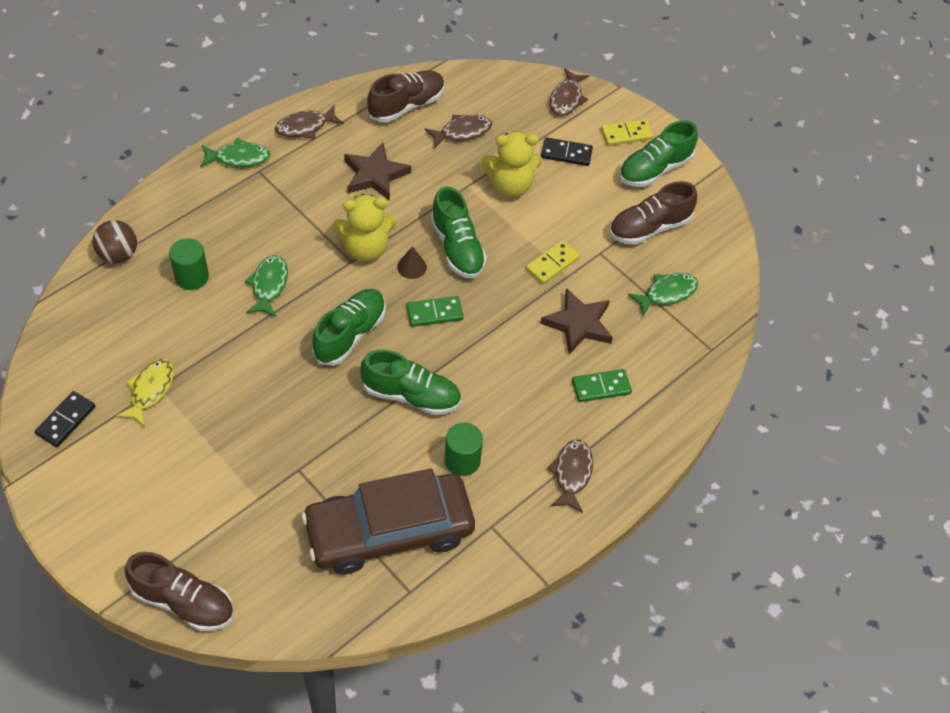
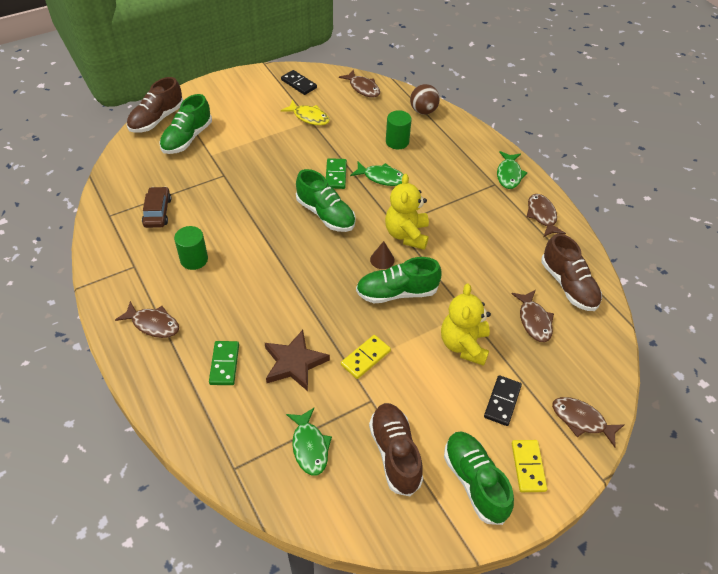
camera: 105 degrees right, 5 degrees down
(69, 333) = (363, 88): none -> brown fish
(375, 175) = (485, 251): brown star -> none
(389, 530) = (157, 212): brown car -> brown car, size x0.45
(411, 395) = (260, 240): green shoe -> green shoe (187, 138)
(434, 313) = (332, 266): green domino -> green domino (336, 175)
(552, 264) = (365, 358): yellow domino -> yellow domino turned 75 degrees clockwise

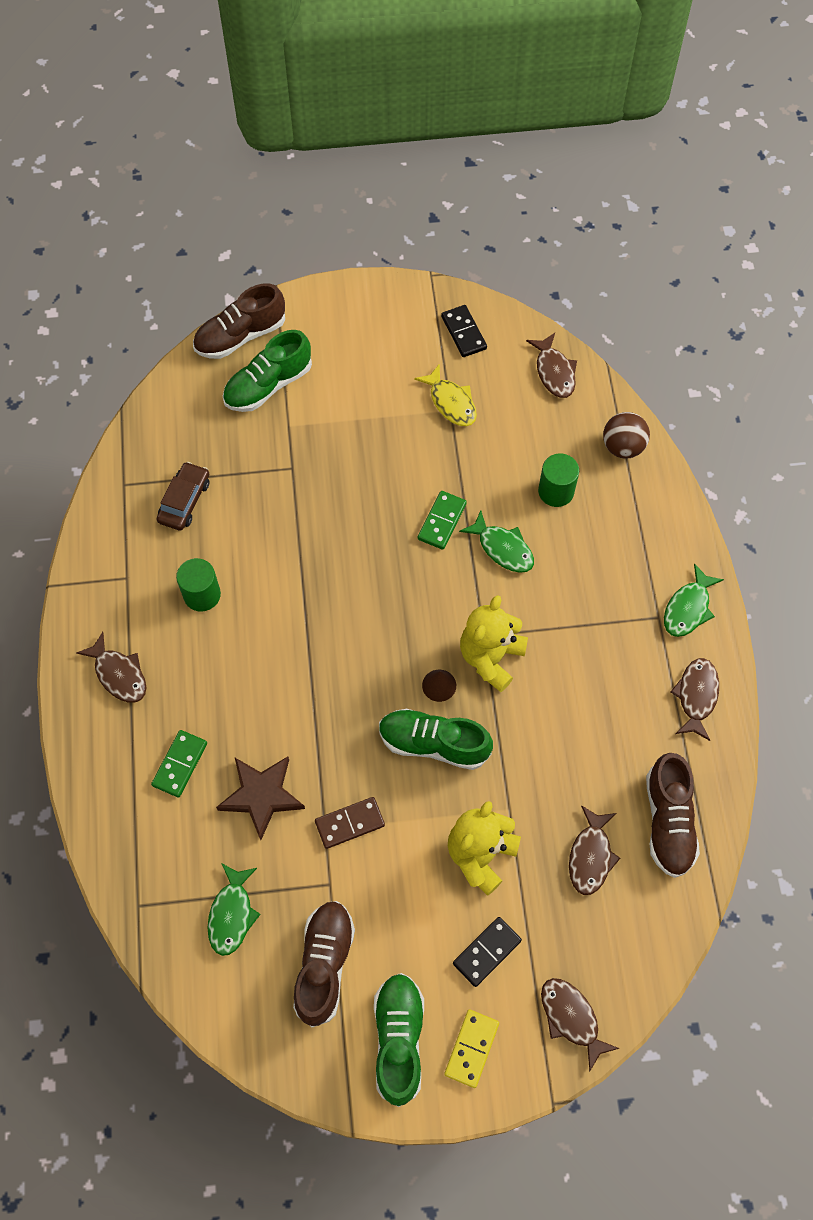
camera: 25 degrees right, 15 degrees up
(325, 214) = (398, 584): green shoe -> none
(365, 358) = (350, 823): yellow domino -> brown domino

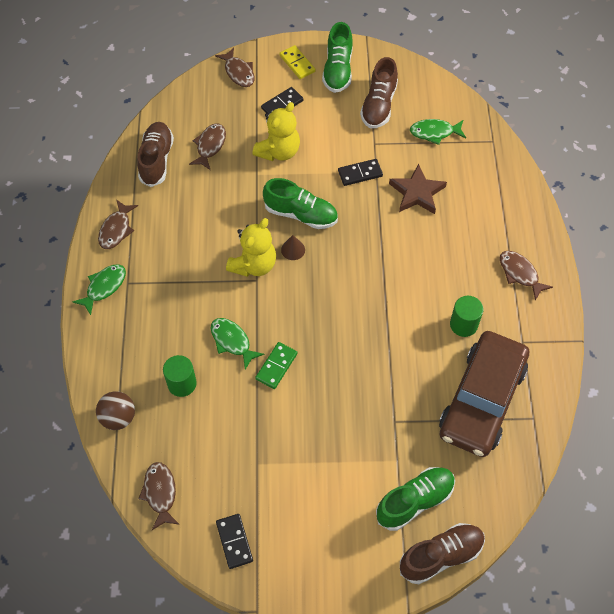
camera: 175 degrees left, 5 degrees down
(180, 764) = (472, 214): green domino -> none
(184, 501) = (482, 400): brown car -> brown car, size x2.20
(232, 914) = (434, 132): green fish -> green fish turned 105 degrees counterclockwise
(350, 823) = (360, 173): brown domino -> black domino
(451, 402) = (255, 471): yellow fish -> none
(471, 1048) = (297, 64): yellow domino -> yellow domino turned 60 degrees counterclockwise

